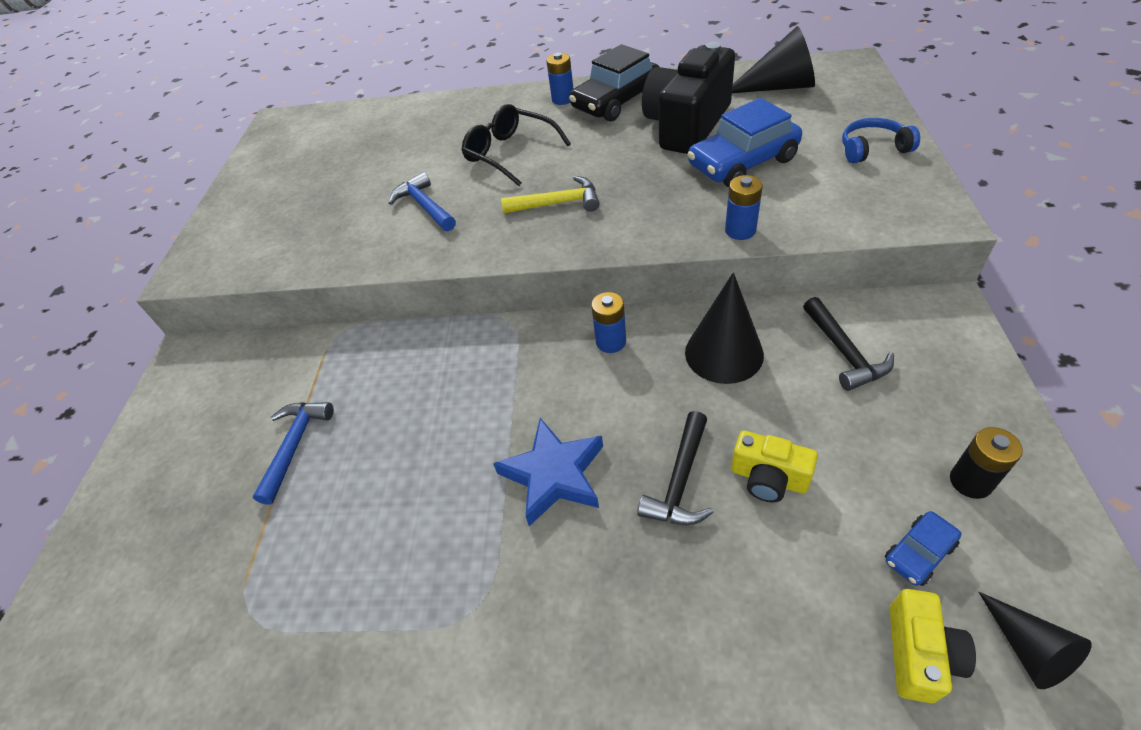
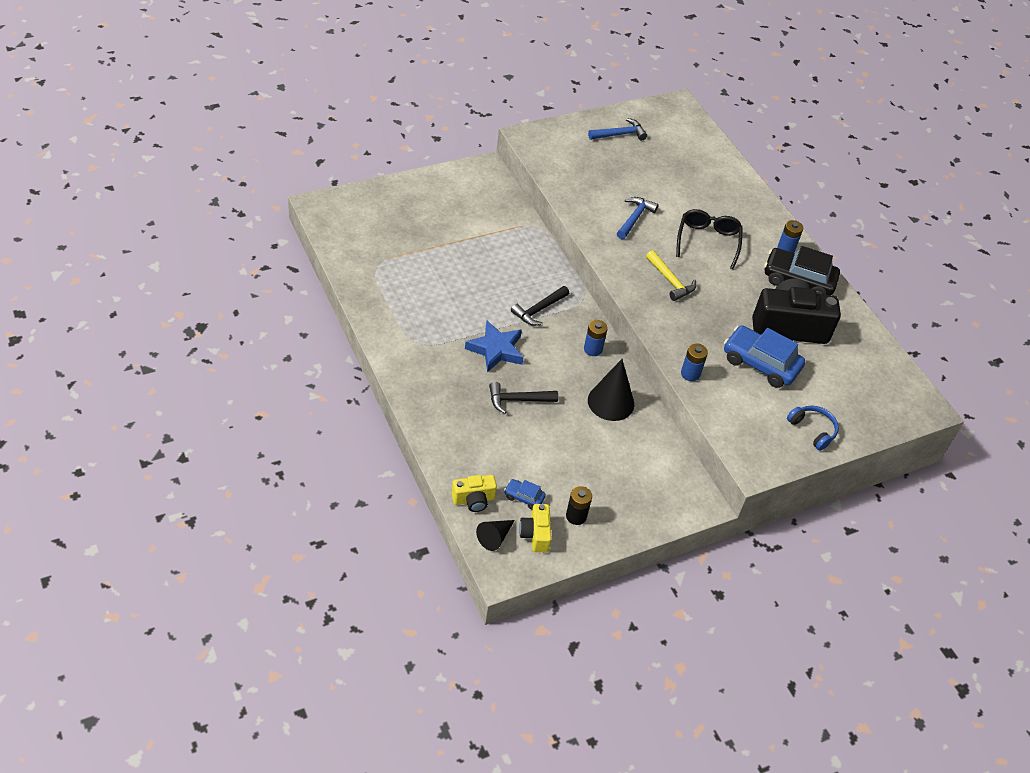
camera: 50 degrees right, 0 degrees up
(295, 445) = (460, 242): blue hammer -> blue hammer (620, 134)
(768, 478) = (537, 435): yellow camera -> yellow camera (535, 534)
(778, 87) = (868, 369): black cone -> none
(844, 352) = (639, 457): black hammer -> black hammer (538, 310)

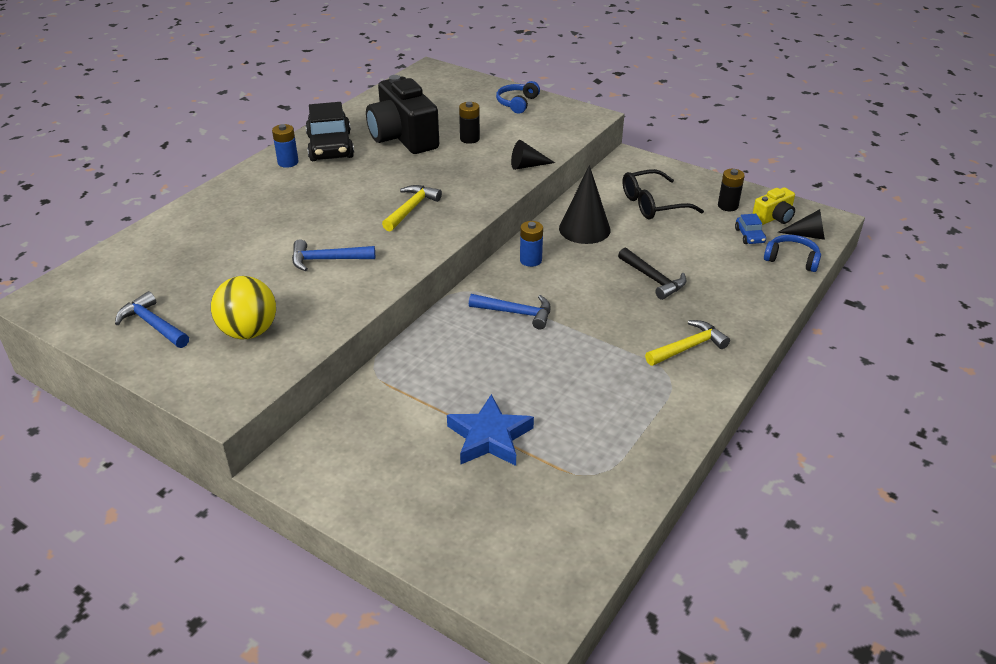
camera: 115 degrees left, 10 degrees down
(434, 369) = (688, 347): none -> yellow hammer
(474, 500) = (792, 259): yellow camera -> blue headphones
(496, 350) = (608, 318): blue star -> blue star (489, 437)
(538, 310) = (516, 313): black hammer -> blue hammer
(583, 163) = (249, 332): none -> yellow ball
(690, 374) = (527, 165): blue battery -> black cone
(708, 241) = (320, 205): black glasses -> black glasses (652, 204)
(760, 363) = (469, 139): blue car -> black battery

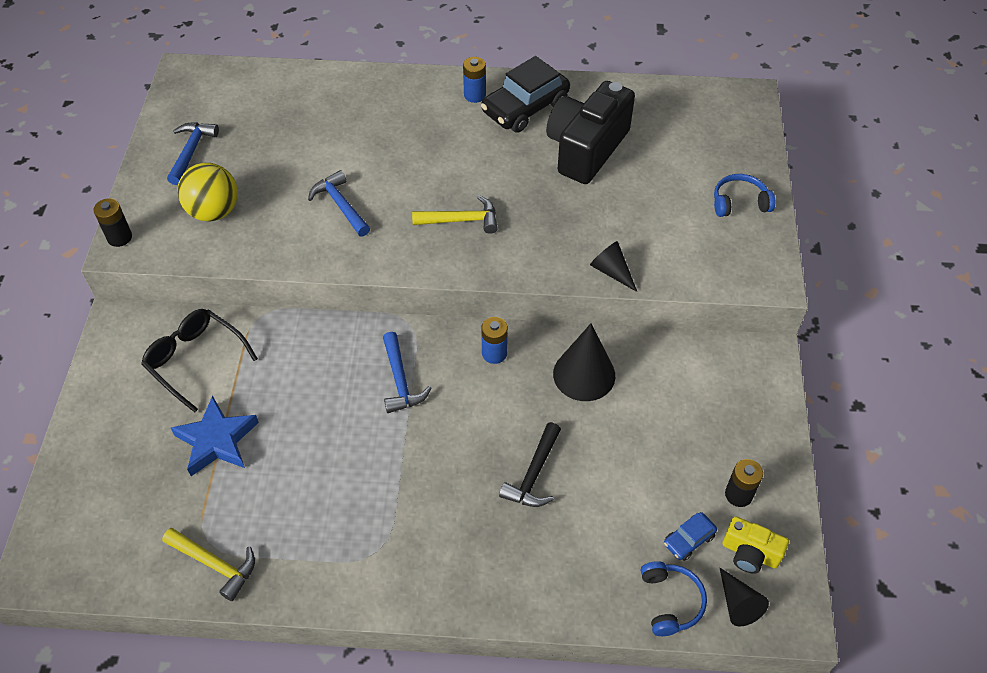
camera: 60 degrees right, 15 degrees up
(469, 139) = (627, 200): black battery -> black battery (119, 237)
(652, 204) = (682, 417): black glasses -> black glasses (195, 360)
(688, 347) = (434, 551): yellow hammer -> yellow hammer (215, 564)

